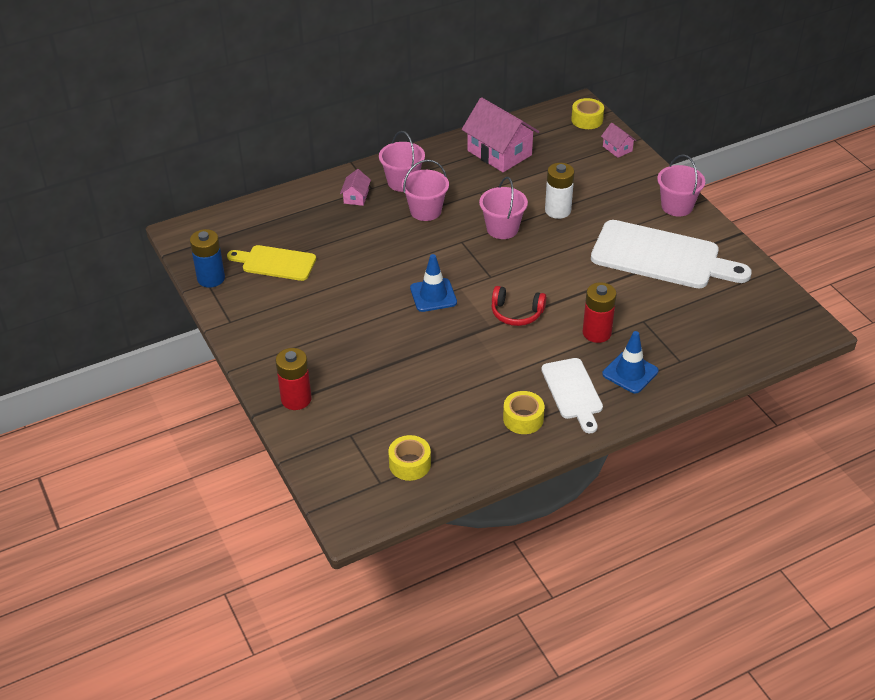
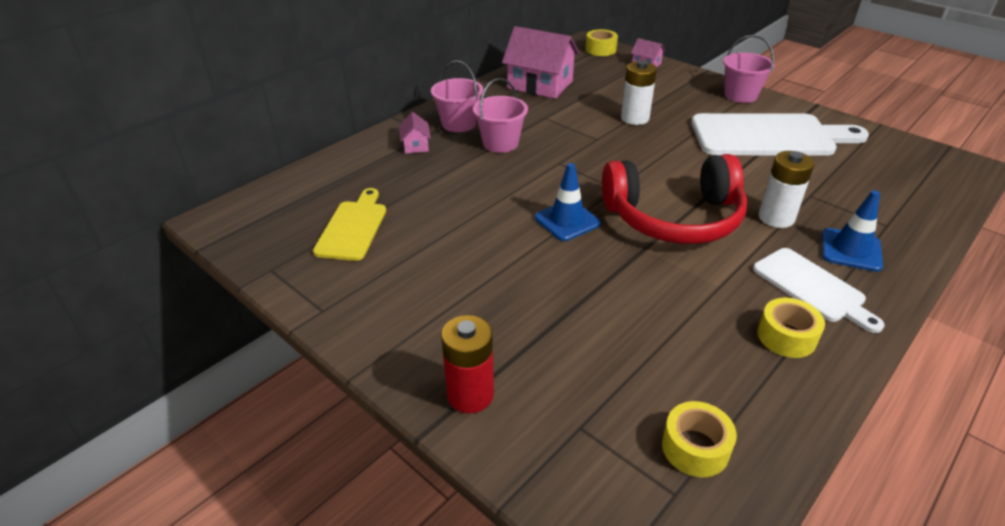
camera: 20 degrees left, 5 degrees down
(211, 278) = (274, 263): blue battery -> none
(275, 263) = (353, 227): yellow cutting board -> yellow cutting board turned 105 degrees clockwise
(502, 229) = (593, 143): pink bucket -> none
(516, 313) = (674, 218): red headphones -> red headphones, size x2.05
(597, 333) = (776, 218): red battery -> white battery

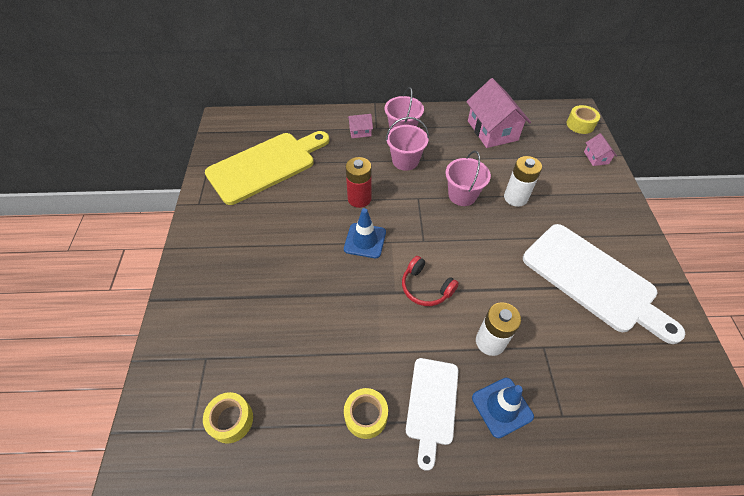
camera: 45 degrees right, 15 degrees up
(353, 227) = (266, 165): yellow cutting board -> yellow cutting board, size x1.76
(416, 145) = (360, 132): pink house -> pink house turned 45 degrees clockwise
(470, 395) = (191, 299): red battery -> red battery (359, 199)
(674, 218) = (425, 287): red headphones -> red headphones, size x0.49
(740, 95) = (630, 231): pink bucket -> pink bucket (462, 195)

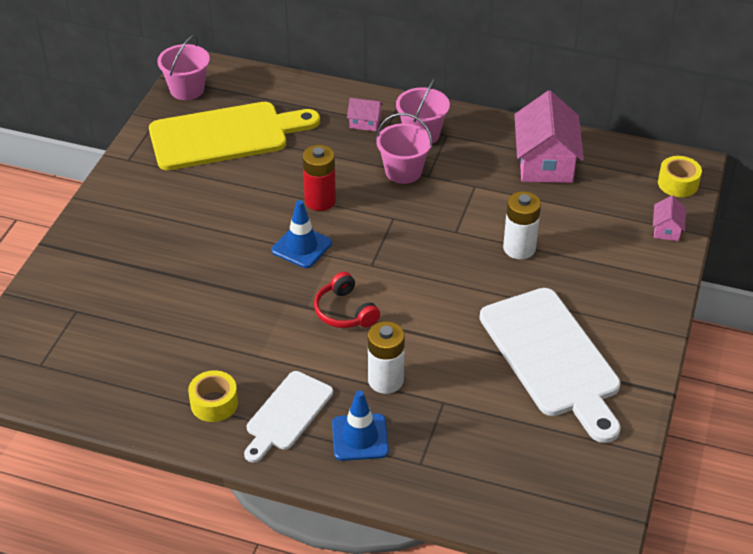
camera: 20 degrees right, 10 degrees down
(231, 420) = (80, 368): yellow tape -> none
(462, 195) = (452, 228): pink bucket -> pink bucket (187, 89)

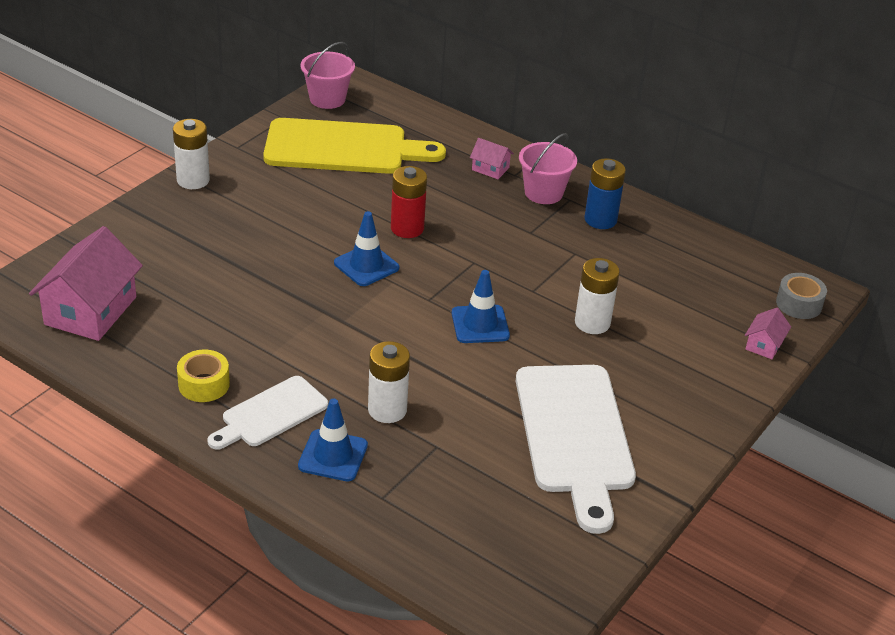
camera: 15 degrees right, 5 degrees down
(104, 204) = (193, 180): none -> white battery
(345, 311) = (379, 335): red headphones -> none
(403, 171) = (506, 222): pink bucket -> none
(426, 276) = (480, 324): none -> blue traffic cone
(481, 148) = (600, 220): none -> blue battery
(545, 162) = (662, 249): pink house -> pink house (91, 311)
(678, 183) = (799, 304): yellow tape -> grey tape

